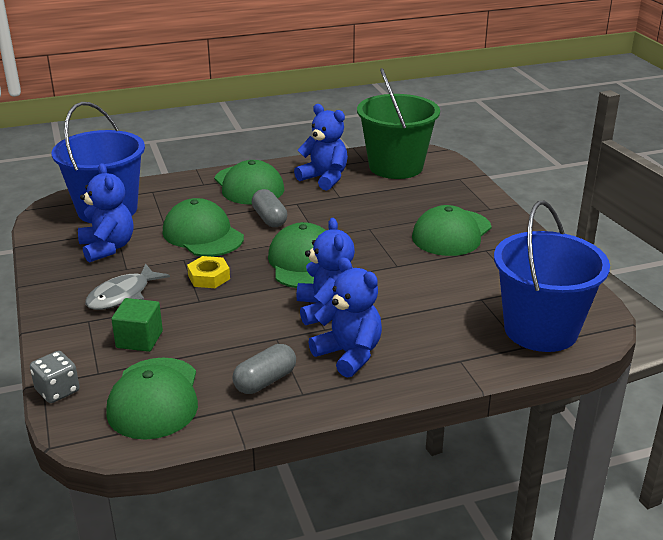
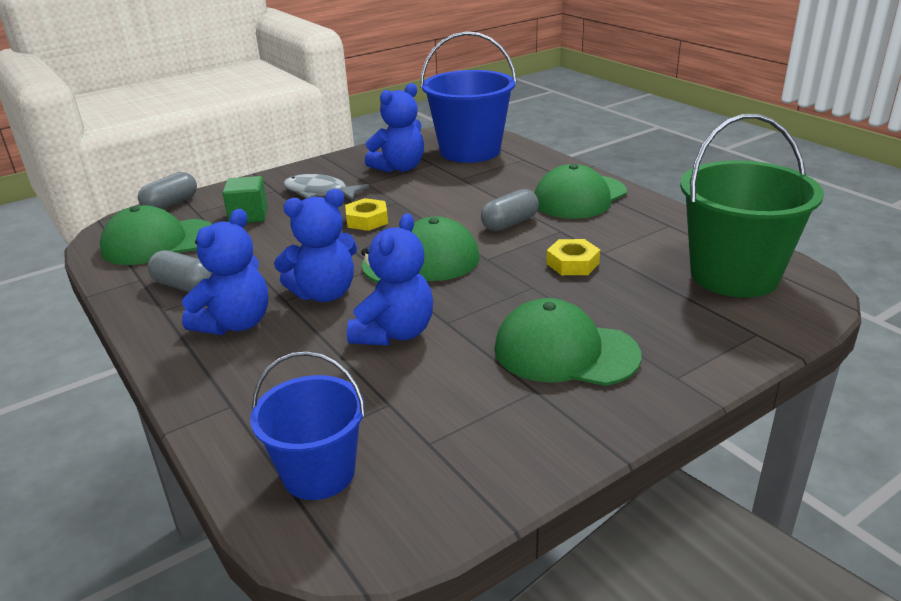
camera: 75 degrees right, 0 degrees up
(57, 391) = (171, 204): grey dice -> grey capsule
(202, 235) = (450, 199): green cap -> none
(324, 178) = (642, 234): blue teddy bear -> blue teddy bear (394, 333)
(348, 209) = (572, 263): none -> yellow nut
(541, 330) = (319, 473): blue bucket -> blue bucket, size x0.62

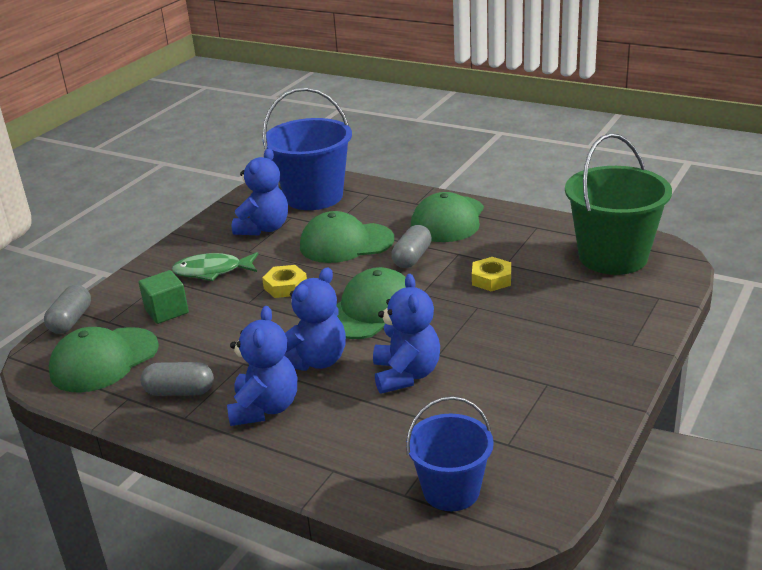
camera: 25 degrees left, 0 degrees up
(320, 192) = (212, 271): grey fish -> green fish
(565, 352) = (544, 350): green cap -> green cap (346, 243)

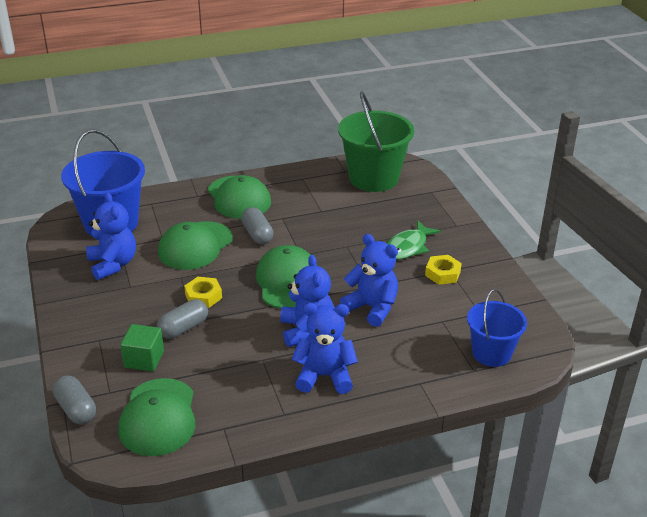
camera: 50 degrees left, 5 degrees up
(180, 391) = (252, 401): grey capsule -> grey capsule (183, 328)
(212, 271) = (128, 314): green fish -> green fish (407, 247)
(265, 408) = (324, 376): blue teddy bear -> blue teddy bear turned 45 degrees counterclockwise
(491, 279) = (328, 225): yellow nut -> yellow nut (442, 273)

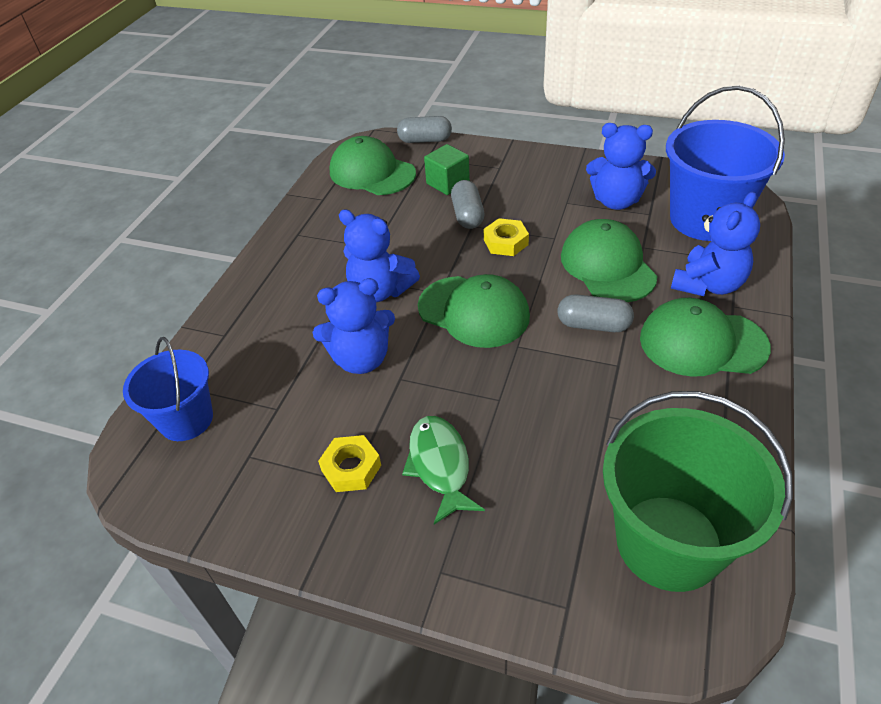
camera: 130 degrees right, 10 degrees up
(324, 376) = (308, 275): blue teddy bear -> blue teddy bear (708, 284)

